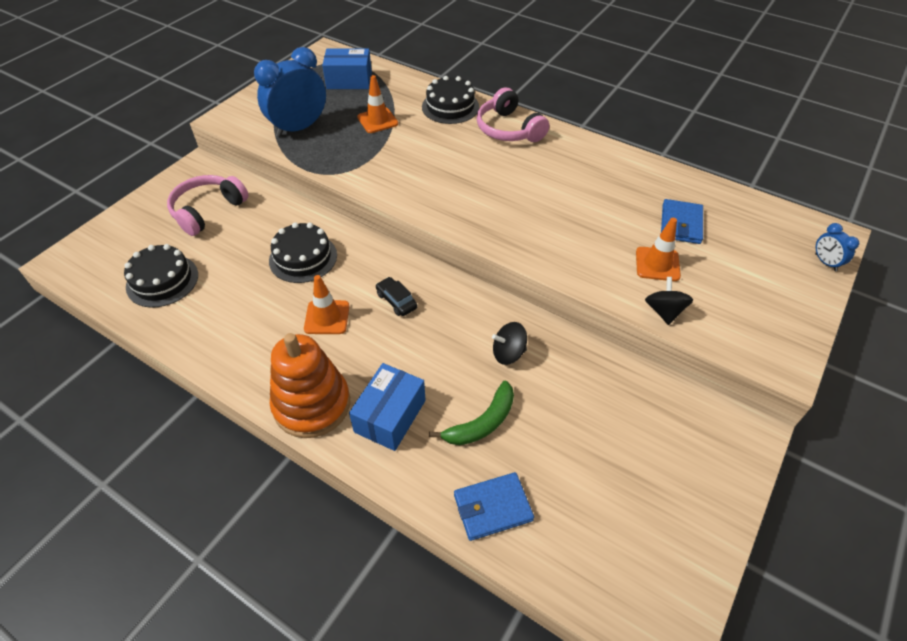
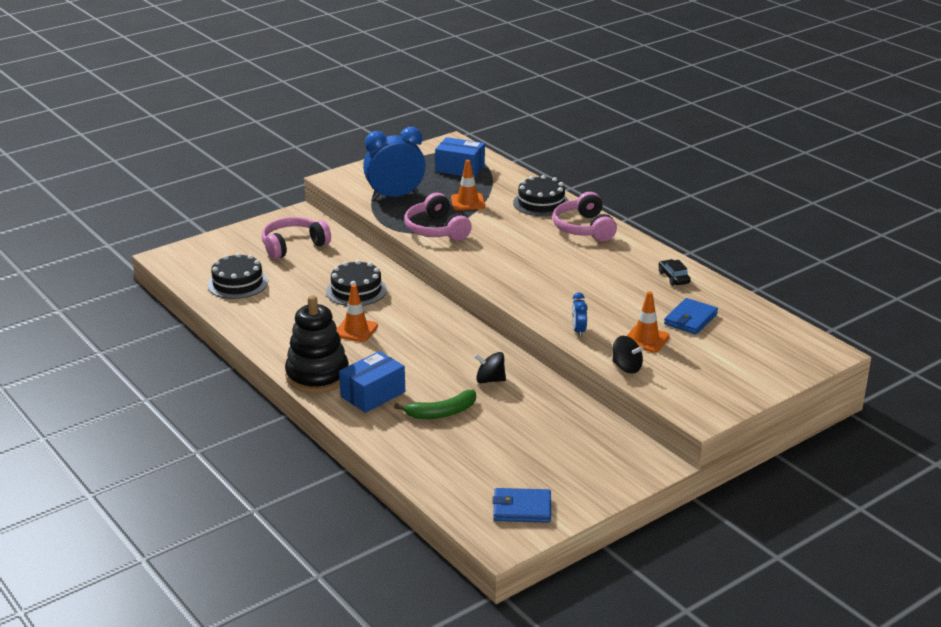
camera: 20 degrees right, 20 degrees down
(312, 404) = (317, 376): orange stacking toy -> black stacking toy
(363, 163) = (436, 230): none -> pink headphones
(396, 301) = (418, 331): black car -> black car (673, 277)
(492, 508) = (419, 456): blue wallet -> blue wallet (522, 508)
(664, 311) = (626, 367): black spinning top -> black spinning top turned 105 degrees clockwise
(825, 262) = (802, 367): blue clock -> blue clock (578, 331)

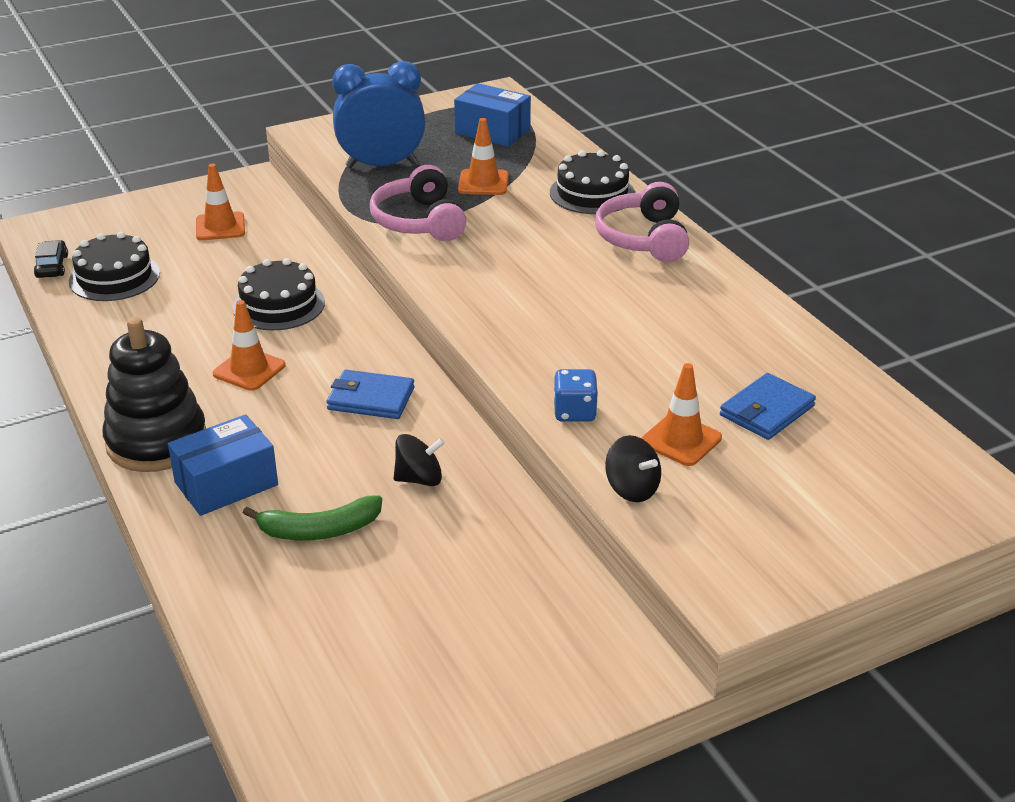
camera: 10 degrees right, 5 degrees up
(293, 246) = (220, 227): pink headphones -> orange traffic cone
(490, 380) = (419, 479): black spinning top -> black spinning top turned 150 degrees clockwise
(522, 508) = (379, 737): blue wallet -> blue wallet (370, 399)
(578, 331) = (574, 412): blue clock -> blue dice
(673, 277) = (760, 334): black car -> black car (52, 266)

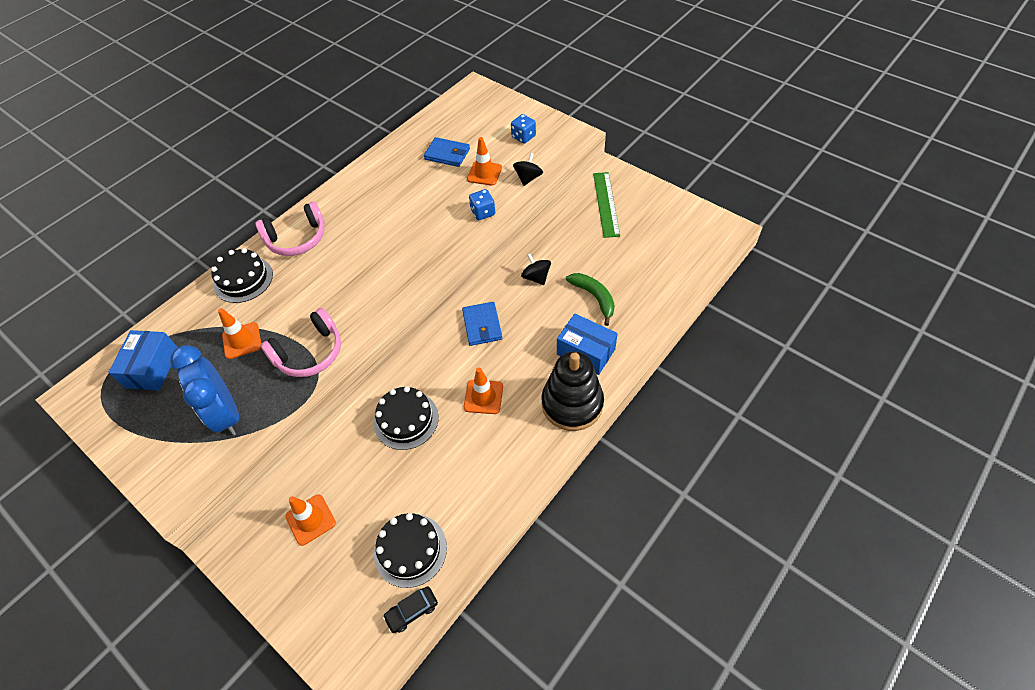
camera: 110 degrees left, 20 degrees up
(537, 632) = (606, 204): none -> green ruler
(768, 520) = (523, 137): none -> blue dice

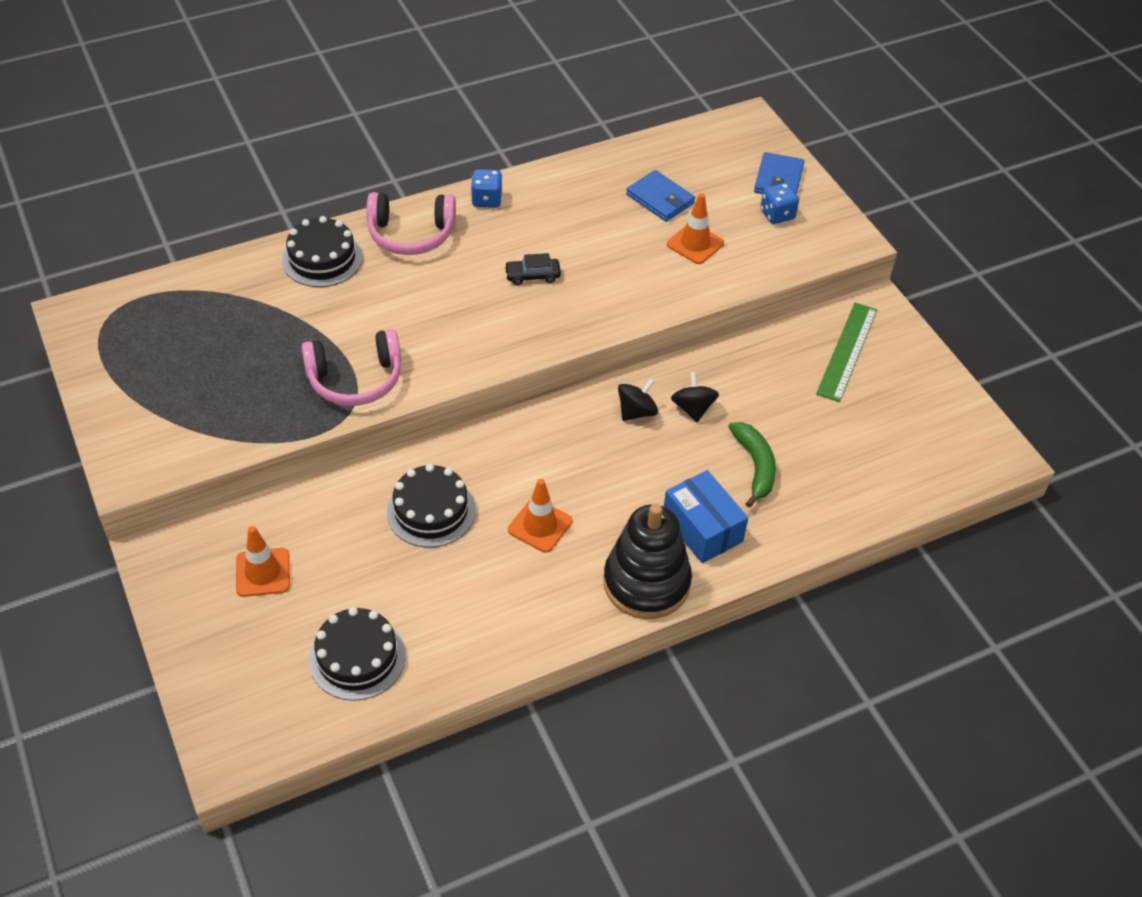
camera: 20 degrees right, 5 degrees down
(152, 368) = (170, 320): blue box -> none
(226, 414) = (227, 408): blue clock -> none
(242, 340) = (285, 331): orange traffic cone -> none
(412, 611) = (324, 722): black car -> black car (532, 276)
(482, 325) = (587, 439): blue wallet -> blue wallet (778, 179)
(483, 212) = (663, 294): blue dice -> blue dice (487, 200)
(528, 178) = (750, 273): black spinning top -> black spinning top (636, 412)

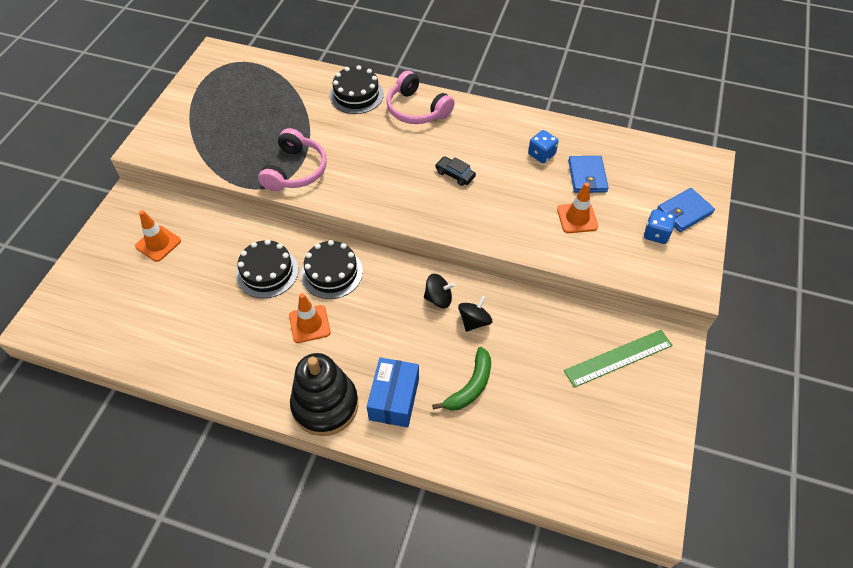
camera: 45 degrees right, 5 degrees up
(355, 379) = (295, 170): pink headphones -> pink headphones turned 105 degrees counterclockwise
(357, 657) = (144, 323): black cake -> black cake (331, 273)
(487, 200) = (481, 115): blue dice -> blue dice (541, 154)

